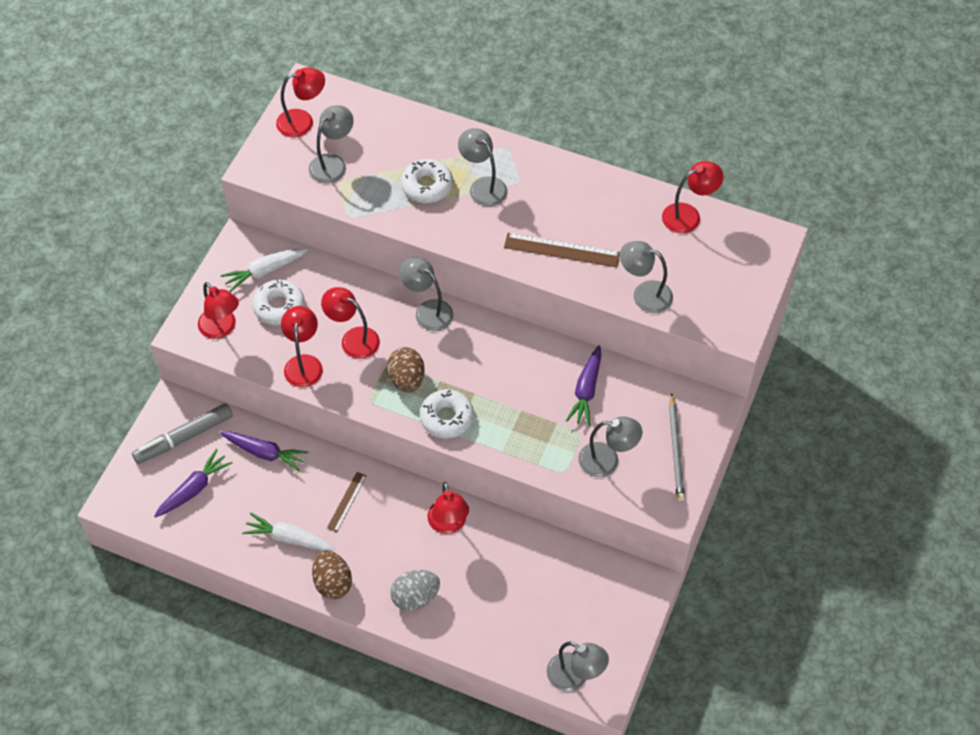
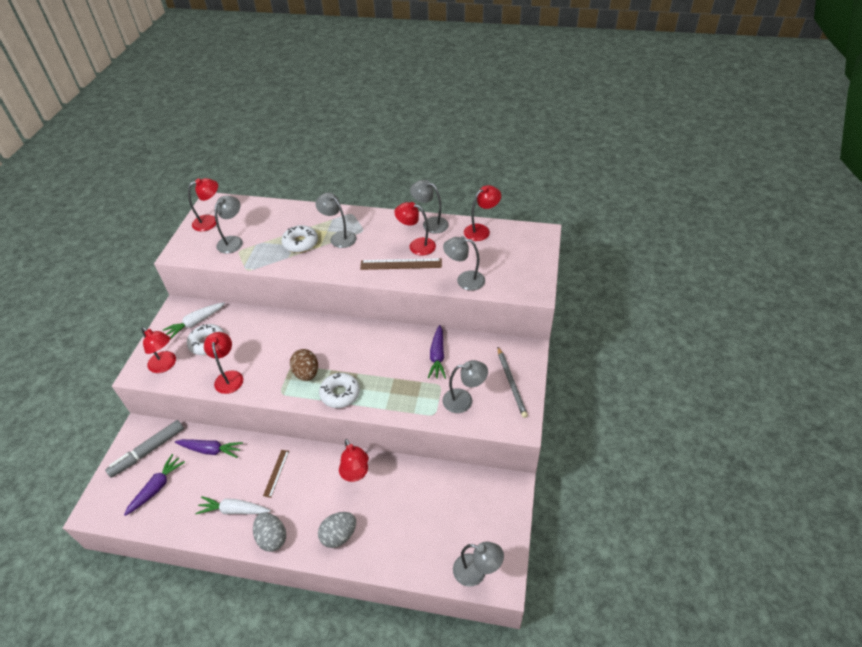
camera: 10 degrees left, 10 degrees down
(333, 583) = (272, 538): brown egg -> grey egg
(353, 339) = (264, 354): red lamp -> red lamp (416, 245)
(428, 310) = (315, 326): grey lamp -> grey lamp (430, 223)

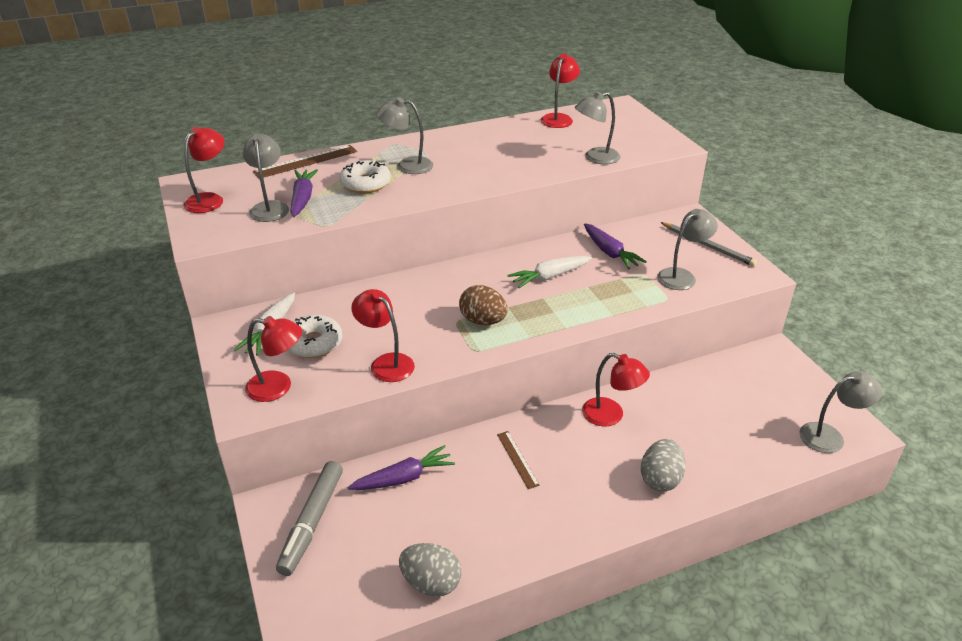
camera: 35 degrees left, 10 degrees down
(157, 487) = (372, 553): purple carrot -> purple carrot (302, 199)
(234, 510) = (508, 521): white carrot -> white carrot (549, 277)
(272, 538) = (588, 522): grey egg -> grey egg (431, 583)
(340, 394) = (546, 323): white donut -> none
(401, 264) = (511, 166): brown ruler -> brown ruler (306, 161)
(416, 245) = (507, 147): red lamp -> none
(430, 223) = (498, 127): grey lamp -> none

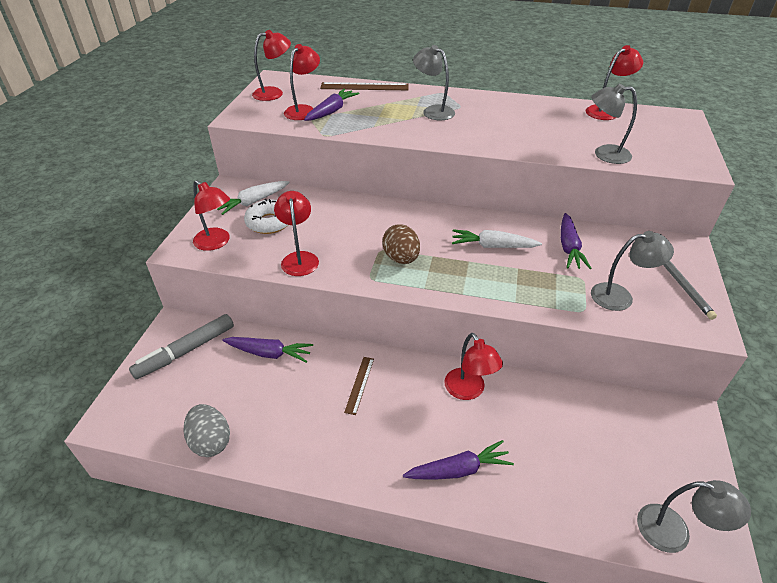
camera: 35 degrees right, 5 degrees up
(270, 207) = (304, 110): grey lamp -> red lamp
(365, 184) = (387, 114): white donut -> none
(660, 479) = (459, 469): grey egg -> purple carrot

